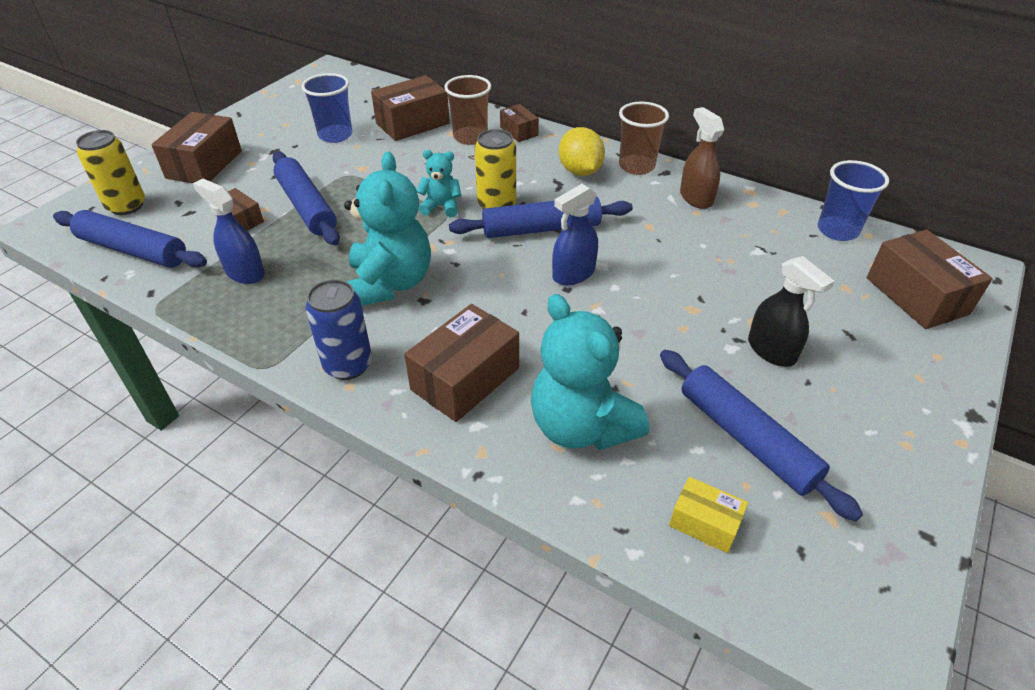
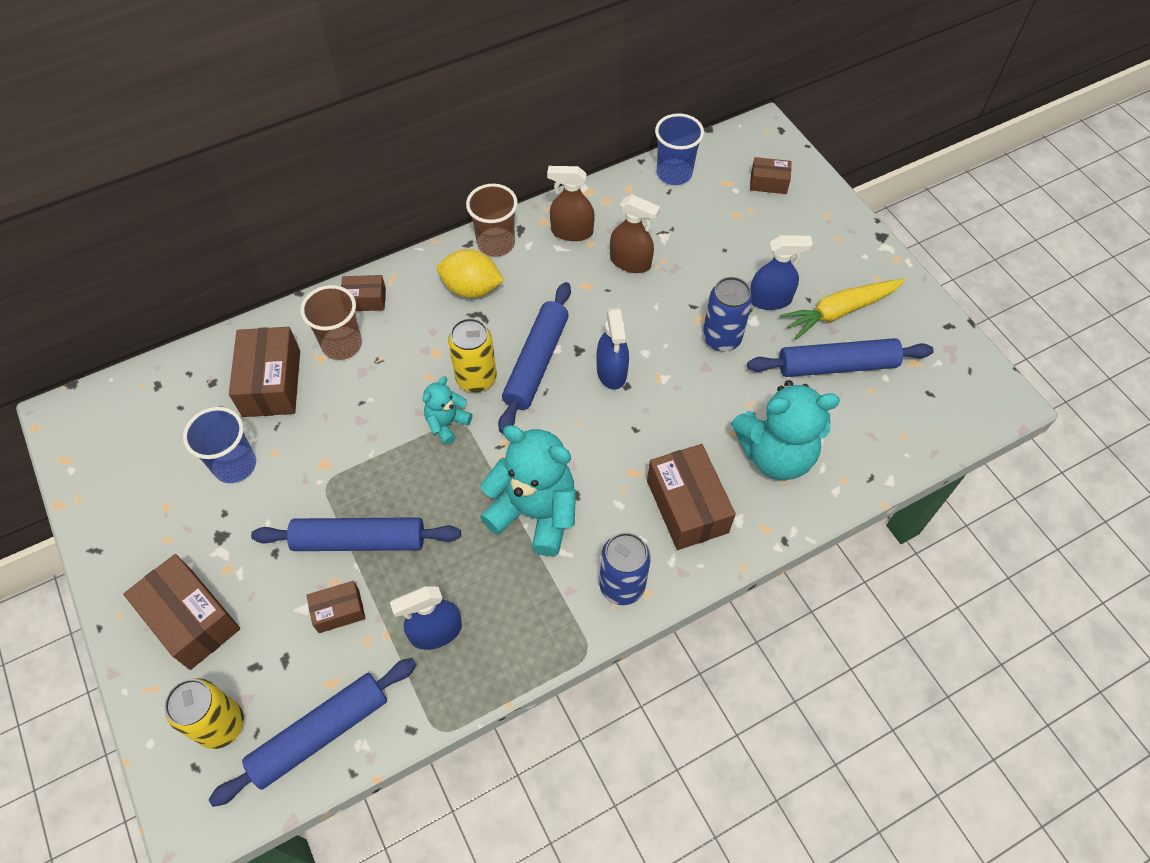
camera: 60 degrees left, 15 degrees up
(684, 332) = (721, 338): none -> blue can
(704, 241) = (630, 262): none -> brown spray bottle
(704, 523) = (888, 430): yellow box -> none
(771, 350) = (770, 299): black spray bottle -> blue spray bottle
(823, 415) = (840, 311): none -> yellow carrot
(916, 296) = (768, 183): brown box -> brown box, size x0.55

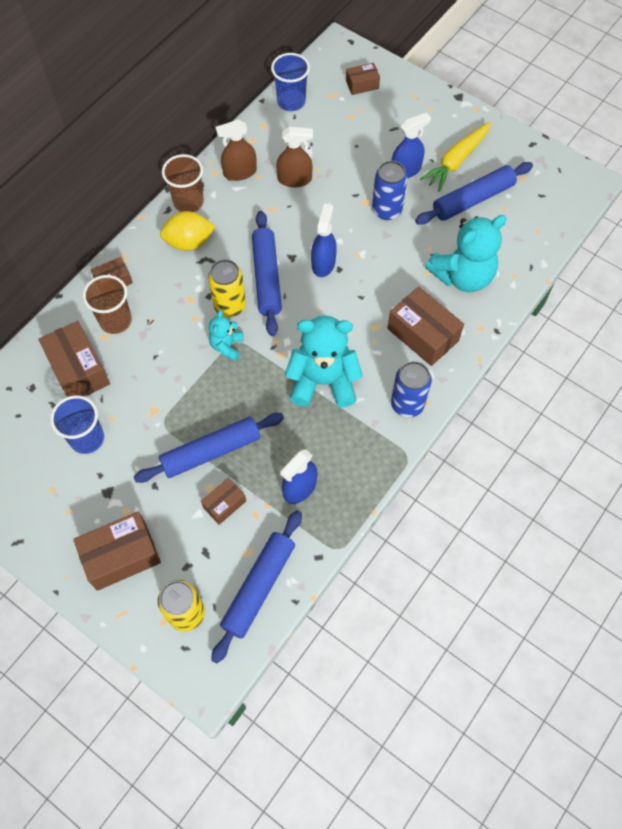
camera: 25 degrees left, 5 degrees up
(191, 619) = (121, 556): brown box -> brown box turned 45 degrees counterclockwise
(611, 371) = (323, 263): blue spray bottle -> blue spray bottle turned 135 degrees counterclockwise

